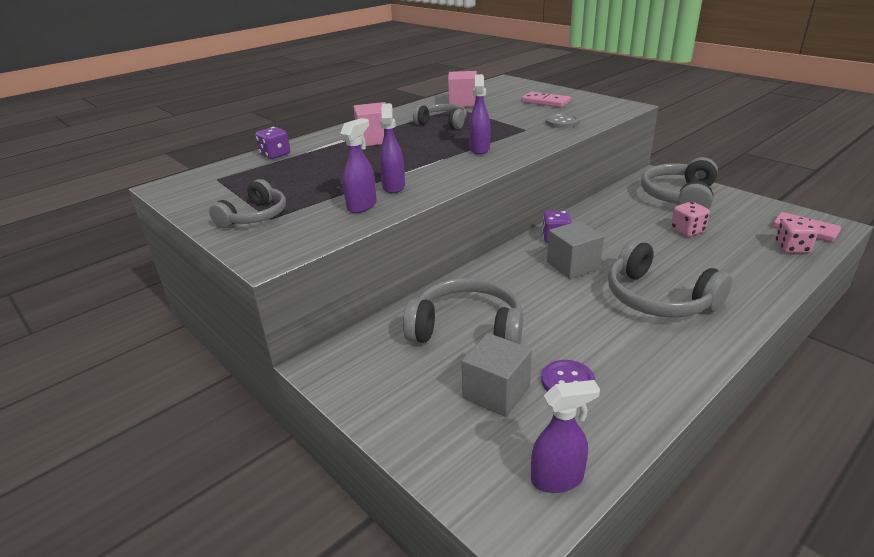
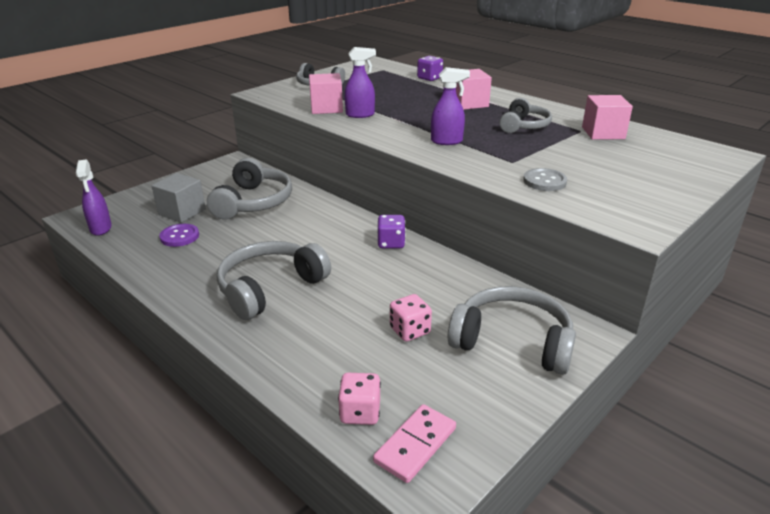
camera: 85 degrees right, 0 degrees up
(362, 206) = (326, 108): purple spray bottle -> pink cube
(545, 102) = (630, 175): pink domino -> none
(573, 265) = (336, 249): grey cube -> none

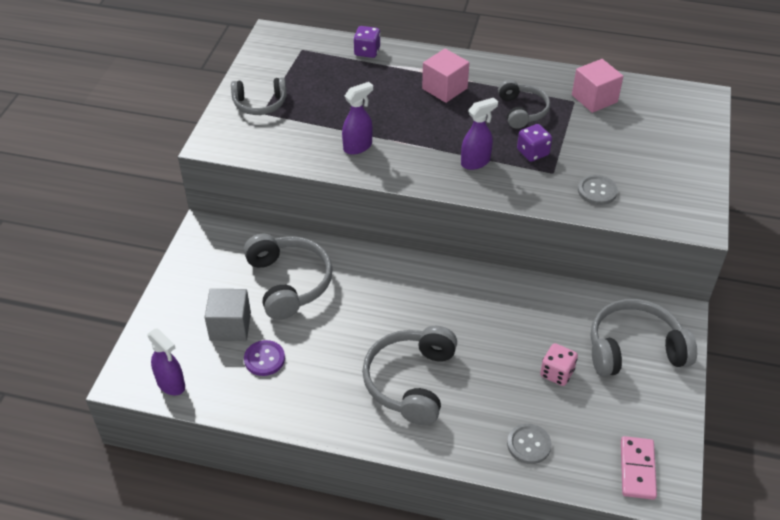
camera: 30 degrees left, 15 degrees up
(321, 374) = (529, 445): none -> grey button
(326, 108) = (312, 147): pink cube -> none
(360, 412) = (582, 463): pink dice -> none
(391, 243) = (464, 283): purple dice -> purple dice (532, 152)

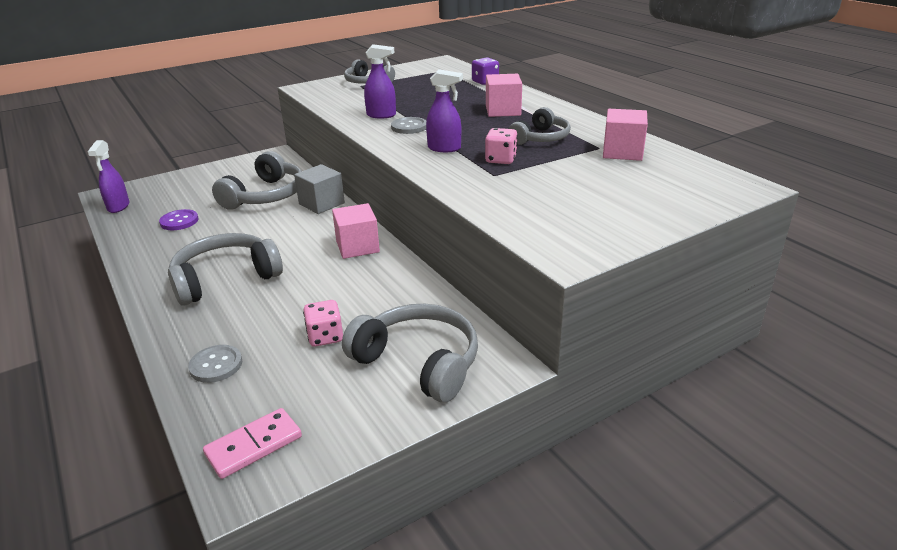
camera: 45 degrees right, 15 degrees down
(230, 326) = (196, 198): grey cube -> grey cube (321, 203)
(454, 285) = (357, 246): none -> pink cube
(532, 152) = (501, 159): purple dice -> pink dice
(597, 191) = (509, 198): grey button -> grey button (409, 127)

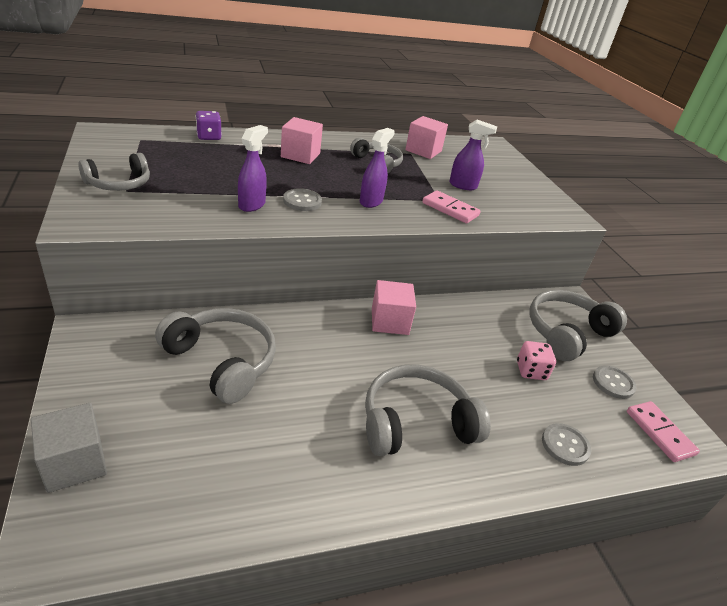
camera: 80 degrees left, 5 degrees up
(118, 207) = (125, 534): purple spray bottle -> purple spray bottle (463, 186)
(179, 221) = (240, 454): purple button -> none
(225, 279) = (416, 423): grey headphones -> grey headphones turned 90 degrees clockwise
(321, 203) = (279, 323): grey cube -> grey cube (74, 463)
(334, 404) = (613, 383): none -> grey button
(478, 182) = (450, 209): none -> pink domino
(501, 159) = (411, 189): pink dice -> none

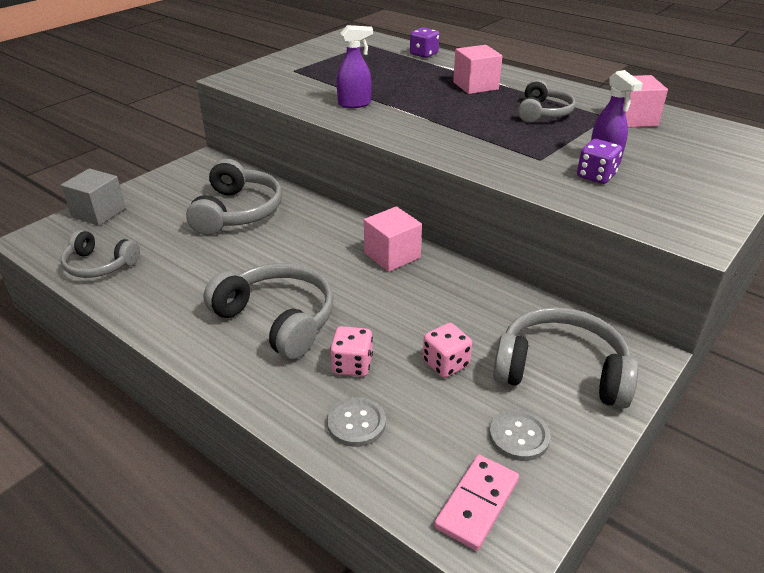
camera: 60 degrees right, 0 degrees up
(119, 183) = (297, 65): grey headphones -> grey headphones (99, 265)
(302, 201) = (399, 115): grey button -> none
(371, 201) = (461, 135): purple spray bottle -> none
(450, 209) = (533, 169): pink domino -> none
(480, 199) = (596, 176): none -> purple dice
(502, 413) = (352, 365): none -> pink dice

